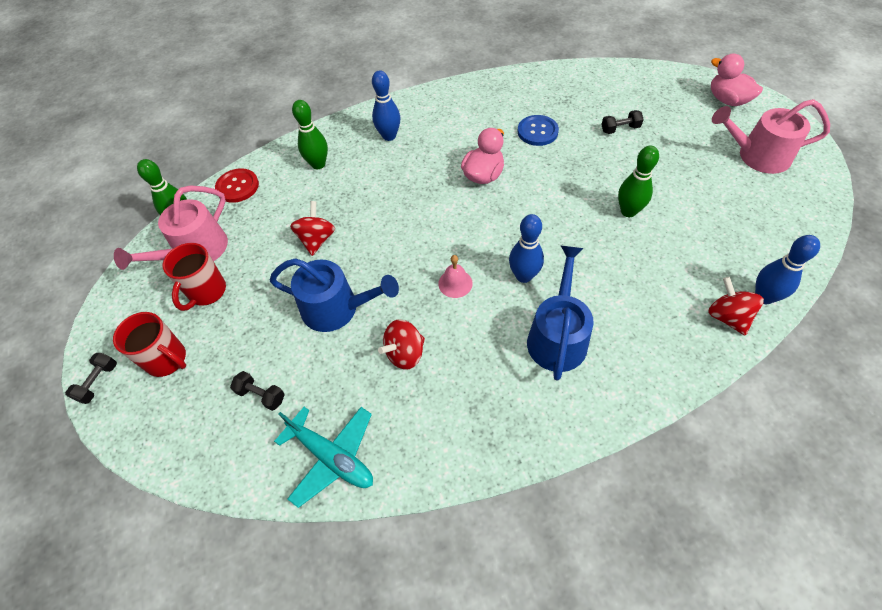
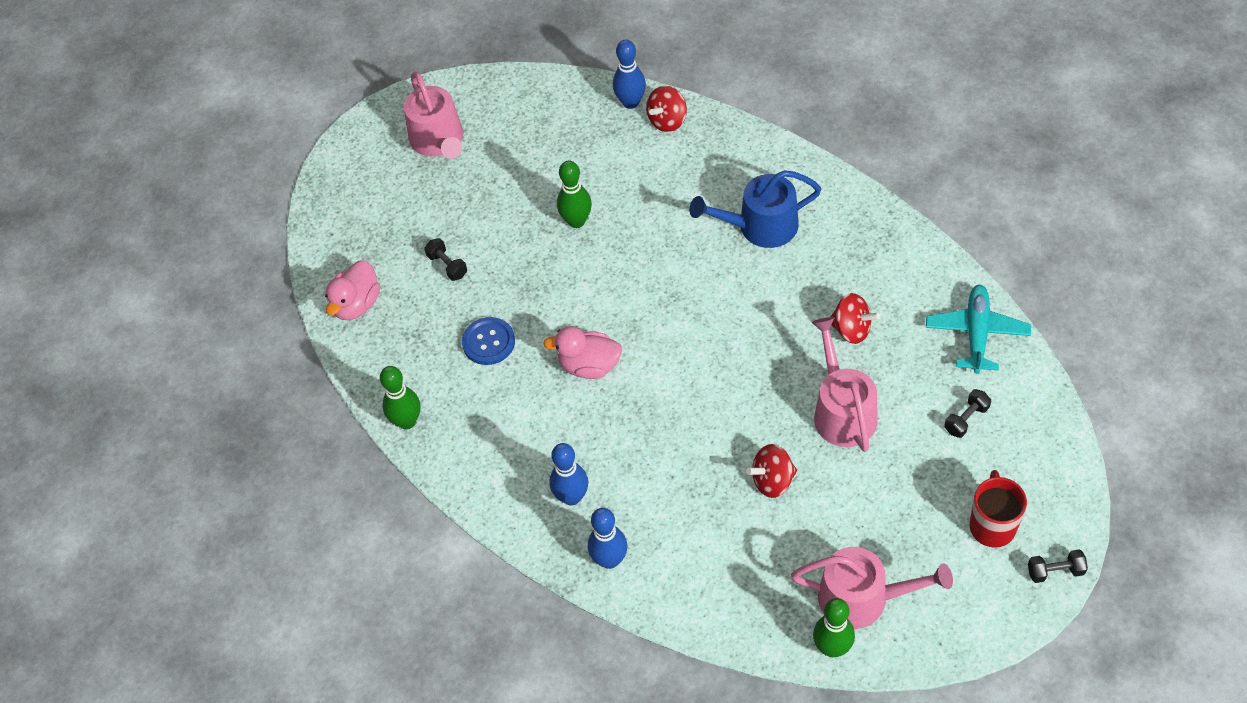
camera: 115 degrees left, 0 degrees up
(206, 292) = (901, 546): red mug -> none
(237, 186) = (747, 622): red button -> none
(261, 395) = (966, 419): black dumbbell -> black dumbbell turned 45 degrees clockwise
(318, 164) = (661, 550): green bowling pin -> green bowling pin (407, 421)
(336, 308) = (842, 411): blue watering can -> pink watering can
(455, 283) = (751, 326): pink bell -> none
(524, 276) = (709, 275): blue bowling pin -> blue bowling pin (609, 560)
(727, 100) = (350, 184): pink duck -> pink duck (356, 304)

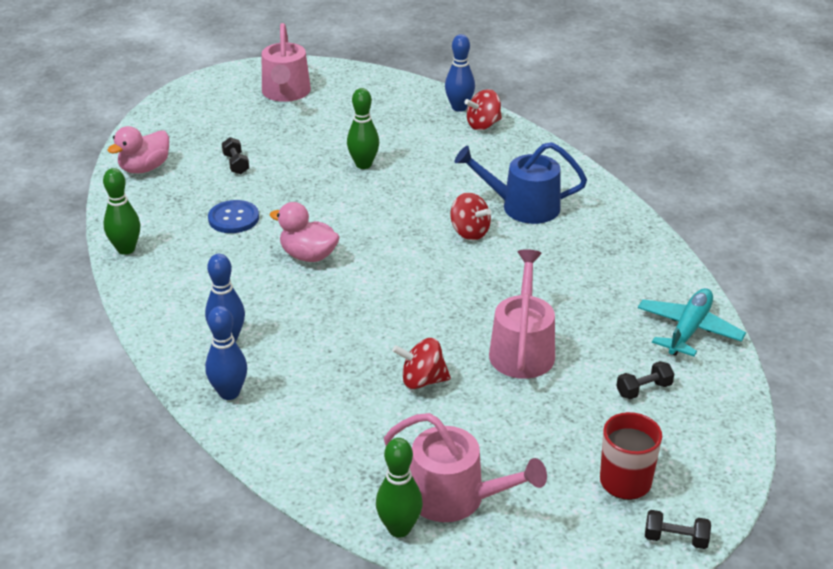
camera: 15 degrees right, 20 degrees down
(851, 329) = (566, 295): red spinning top -> red spinning top (469, 232)

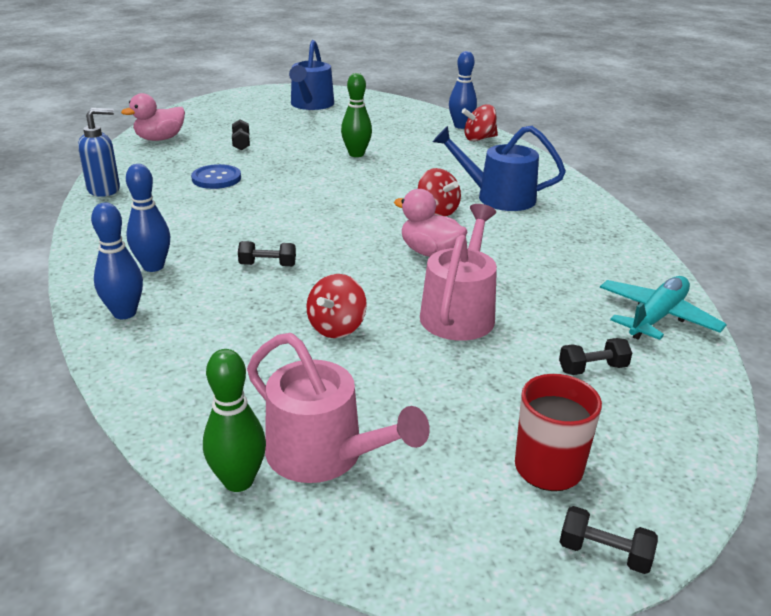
camera: 10 degrees right, 5 degrees down
(126, 249) = (104, 190): green bowling pin -> blue soap dispenser
(286, 93) = (311, 105): pink watering can -> blue watering can
(308, 256) = (271, 212): pink duck -> pink duck (430, 252)
(333, 321) = (268, 265): none -> black dumbbell
(422, 381) = (337, 328): red spinning top -> red spinning top turned 75 degrees counterclockwise

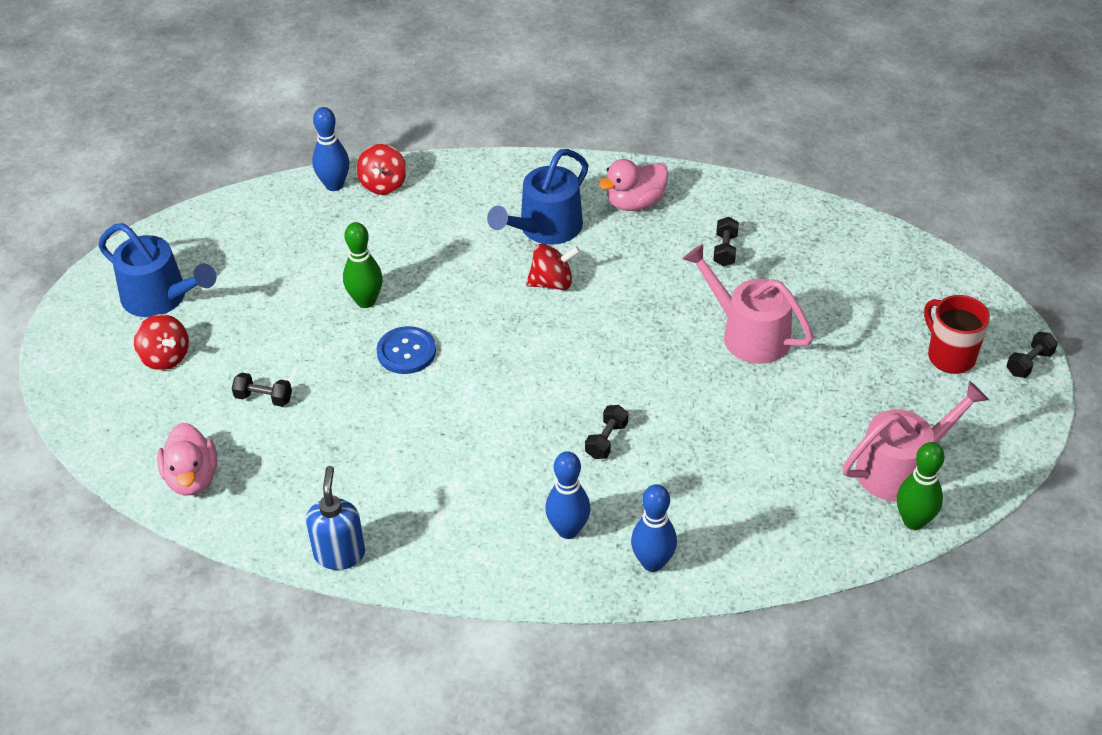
camera: 65 degrees left, 15 degrees up
(216, 178) = (366, 442): blue button -> blue button (406, 352)
(337, 328) = (740, 418): red spinning top -> red spinning top (165, 357)
(430, 252) = (636, 317): pink duck -> pink duck (635, 203)
(592, 369) = (855, 289): black dumbbell -> black dumbbell (725, 250)
(657, 317) = (803, 223): turquoise plane -> none

